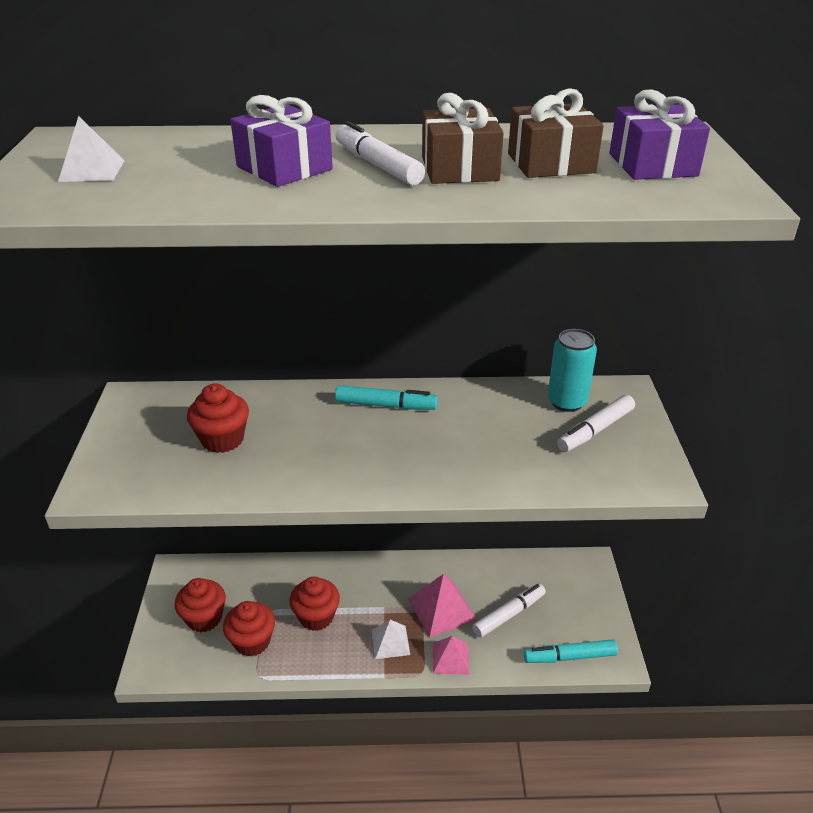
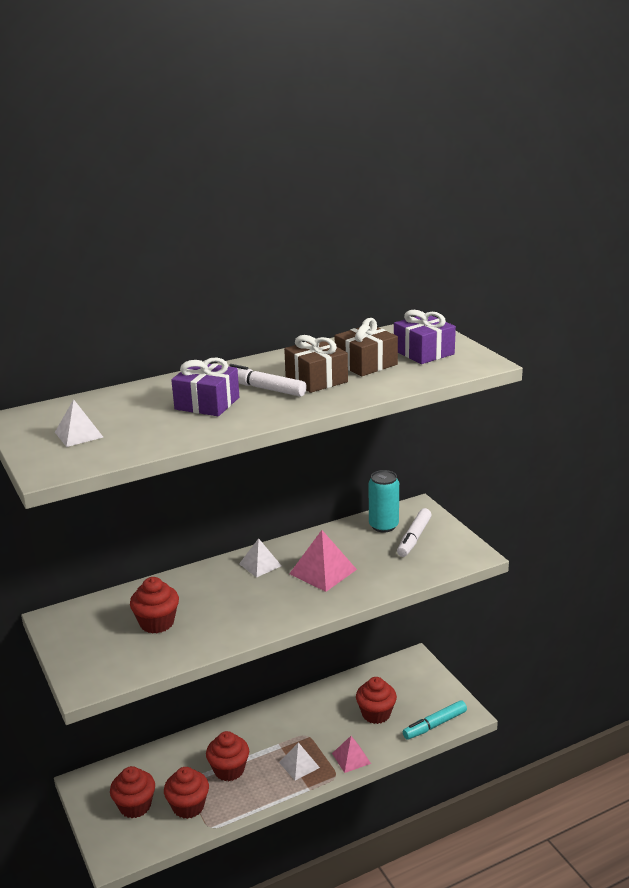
camera: 25 degrees left, 10 degrees down
(386, 405) = (260, 565): turquoise marker -> white pyramid
(442, 609) = (324, 728): pink pyramid -> pink pyramid (323, 571)
(509, 614) = (376, 714): white marker -> red cupcake

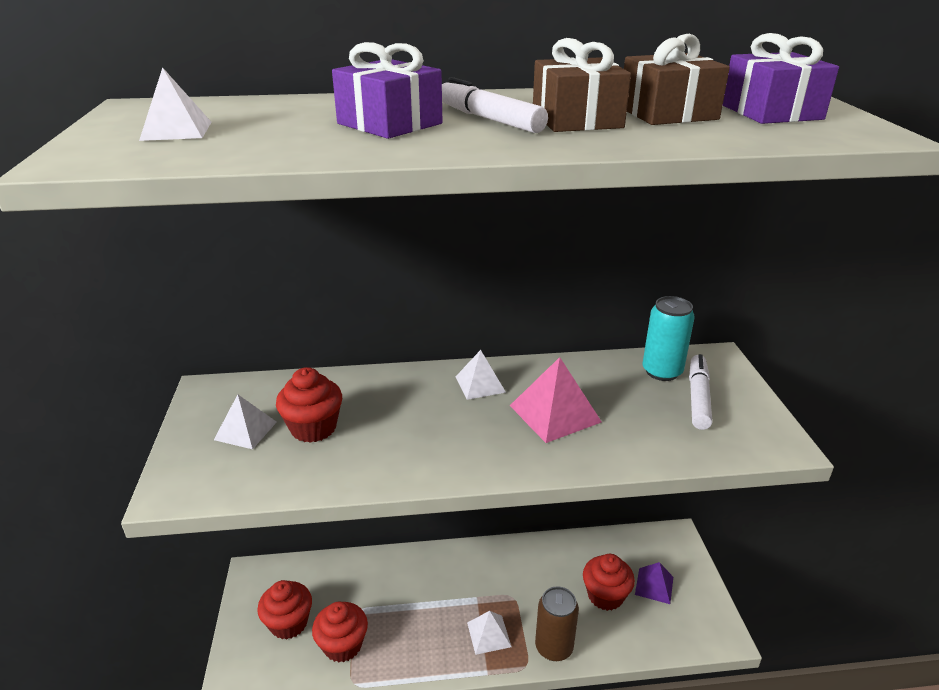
camera: 20 degrees right, 5 degrees up
(107, 637) = (245, 430): none -> white pyramid
(229, 770) = (408, 612): red cupcake -> none
(351, 758) = (554, 647): pink pyramid -> brown can
(409, 696) = (654, 585): none -> purple pyramid
(414, 538) = (698, 398): white marker -> white marker turned 150 degrees clockwise
(434, 725) = (675, 636): turquoise marker -> none

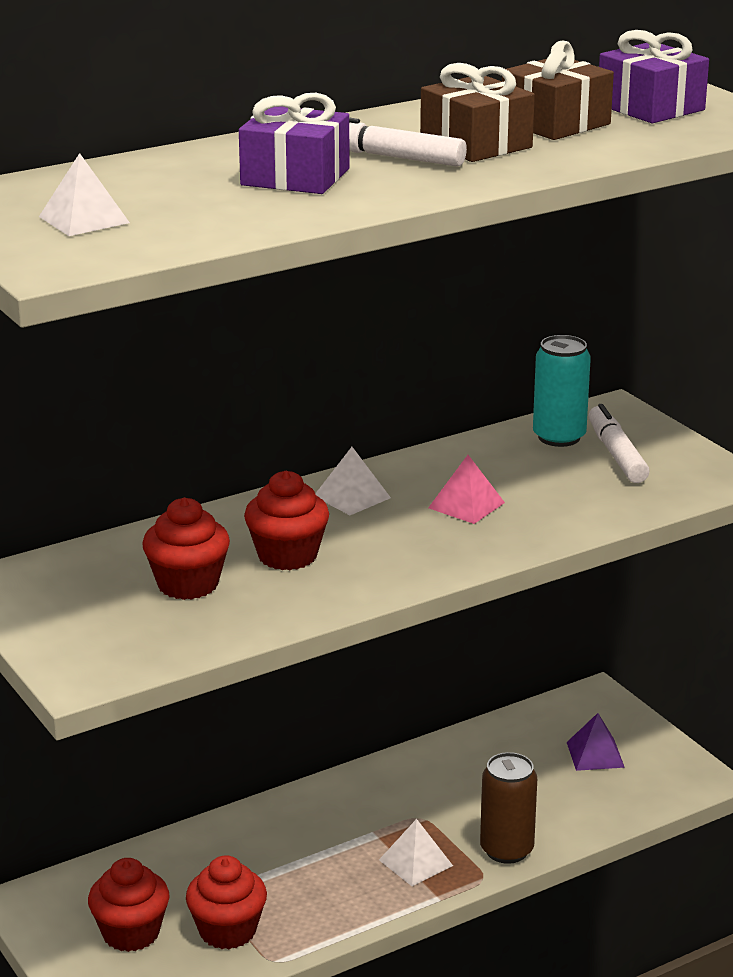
camera: 25 degrees left, 5 degrees down
(245, 430) = (103, 606): white pyramid -> none
(555, 413) = (466, 505): pink pyramid -> pink pyramid, size x0.65
(605, 595) = (540, 782): red cupcake -> red cupcake (287, 556)

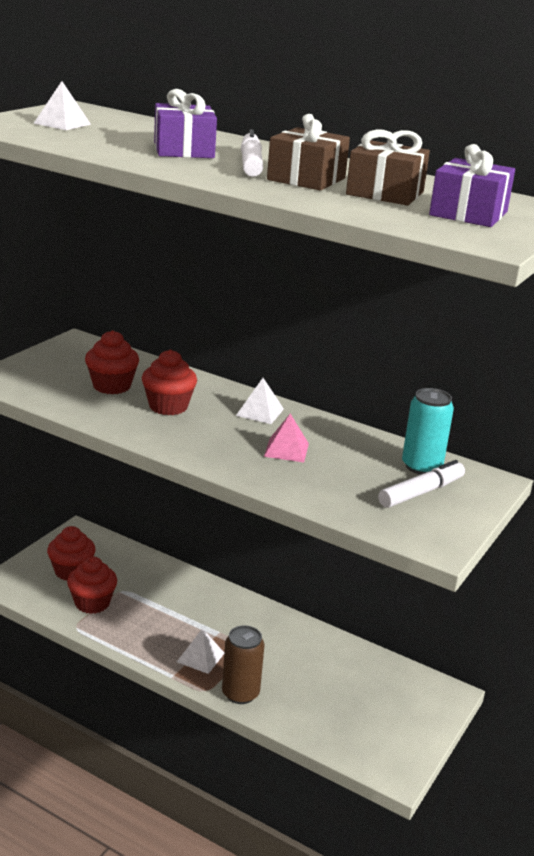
camera: 60 degrees right, 0 degrees up
(595, 754) = (379, 710): purple pyramid -> none

